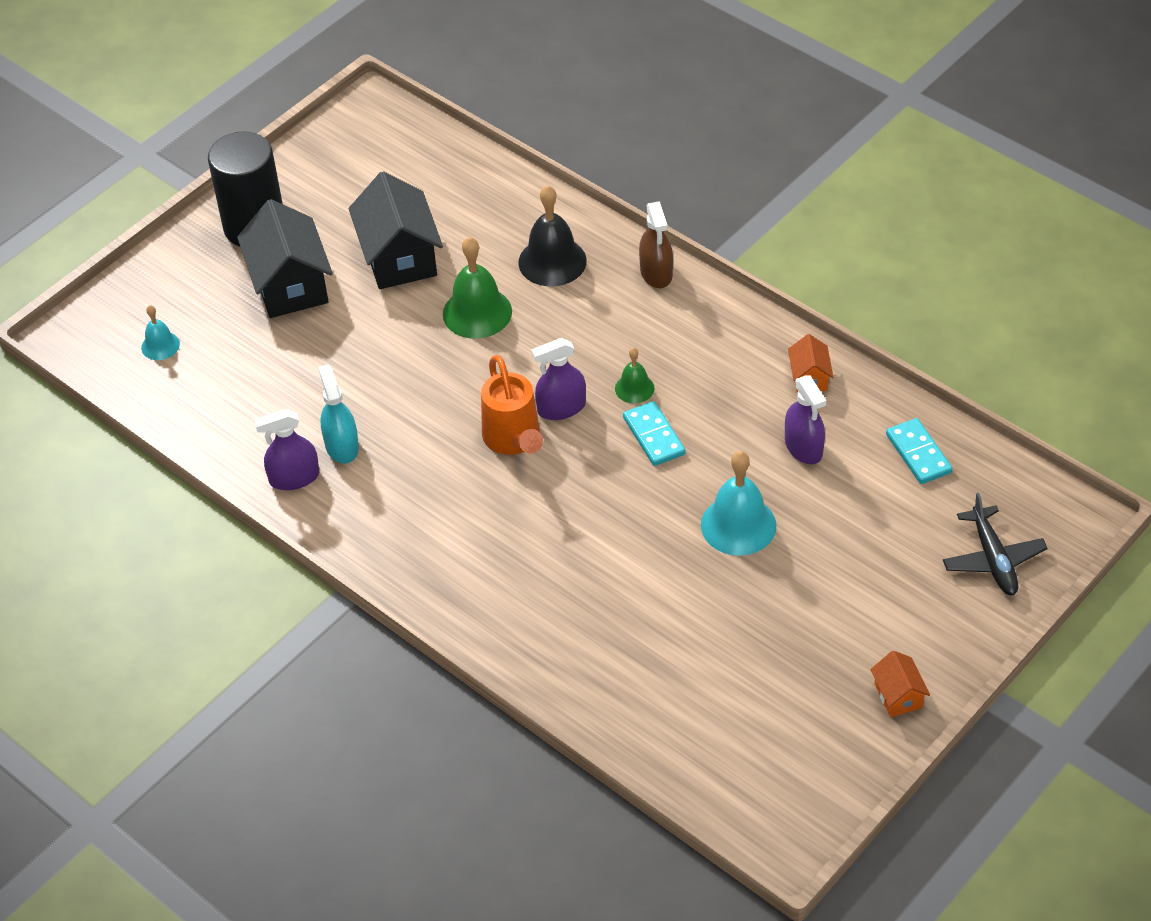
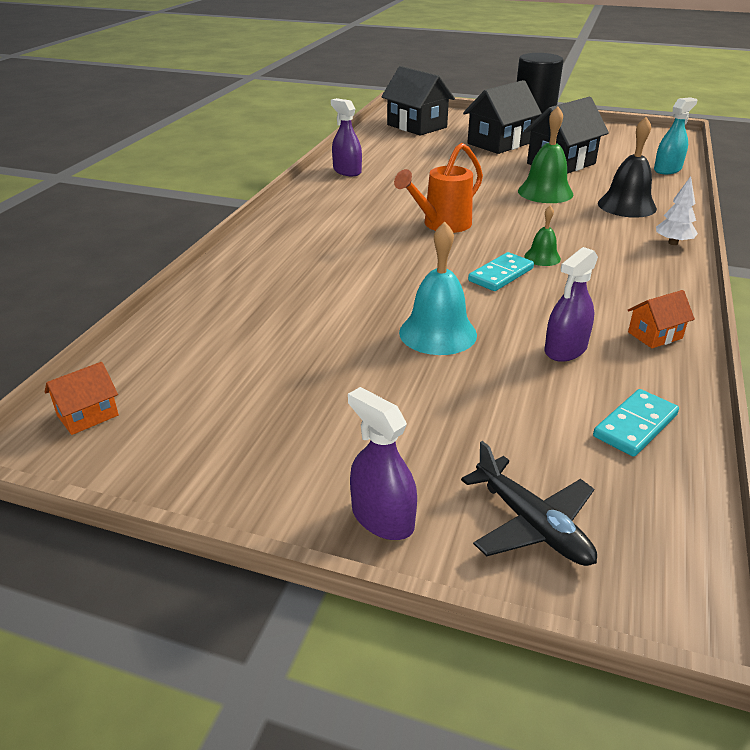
camera: 65 degrees right, 15 degrees down
(160, 345) = (416, 126): turquoise bell -> black house
(342, 446) = (384, 178): turquoise spray bottle -> turquoise spray bottle (667, 169)
(561, 408) = (490, 235): purple spray bottle -> purple spray bottle (382, 518)
(656, 273) = (673, 243): brown spray bottle -> white tree
(898, 696) = (271, 484): orange house -> orange house (88, 415)
(993, 559) = (532, 525): black plane -> black plane turned 90 degrees counterclockwise

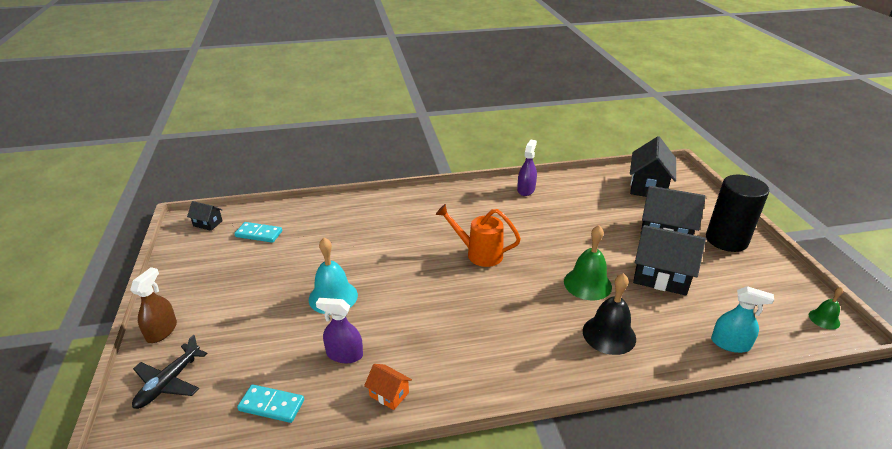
camera: 60 degrees right, 0 degrees up
(88, 415) = (208, 223): orange house -> black house
(382, 518) = (161, 331): purple spray bottle -> brown spray bottle
(501, 275) = (425, 300): turquoise domino -> turquoise domino (259, 234)
(542, 257) = (467, 312): green bell -> green bell (824, 319)
(673, 243) = (557, 377): white tree -> none

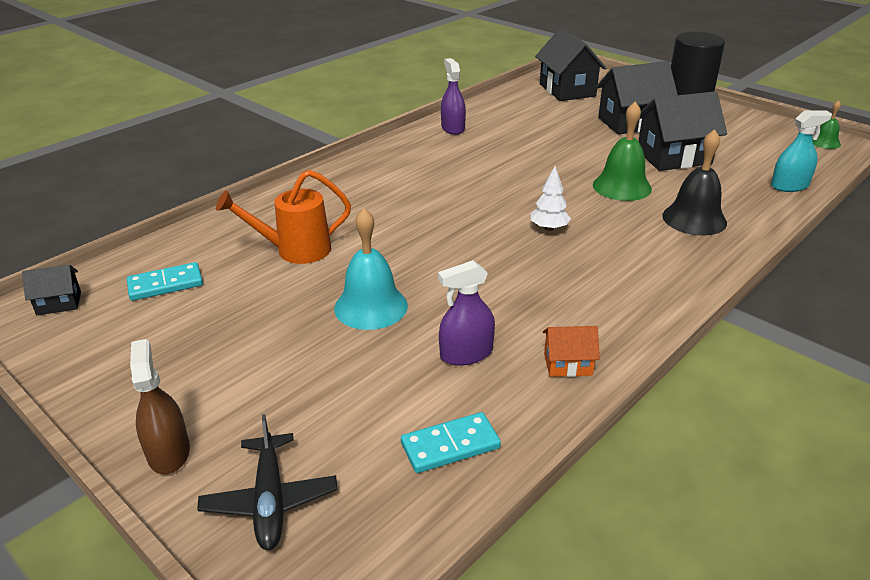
camera: 35 degrees left, 0 degrees up
(479, 254) = (483, 201): orange watering can -> orange watering can (295, 250)
(495, 293) = (549, 228): none -> white tree

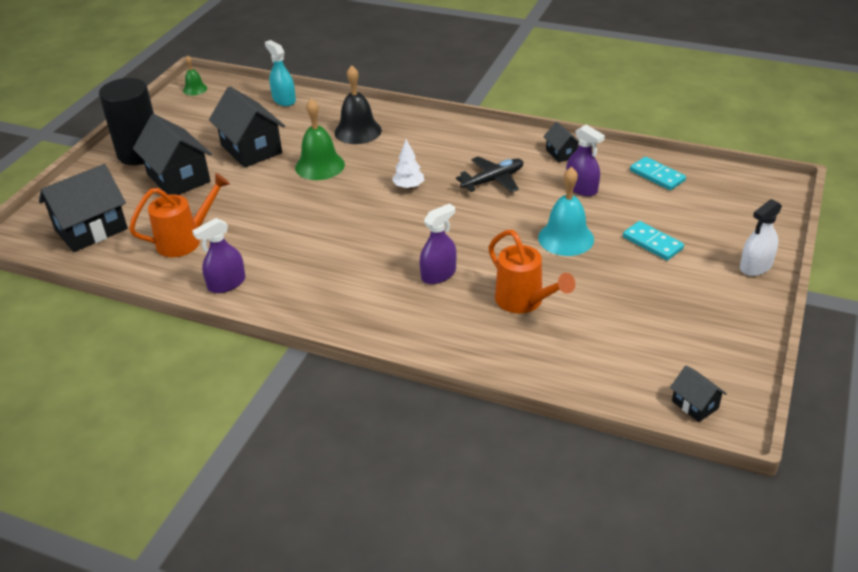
camera: 110 degrees left, 5 degrees up
(165, 284) = (622, 353): turquoise domino -> turquoise domino (652, 243)
(168, 452) = (755, 266): brown spray bottle -> white spray bottle
(270, 500) = (745, 218): black plane -> black plane (493, 180)
(380, 215) = (438, 274): none -> purple spray bottle
(526, 119) = (185, 241): none -> orange watering can
(568, 364) = (561, 153): orange house -> black house

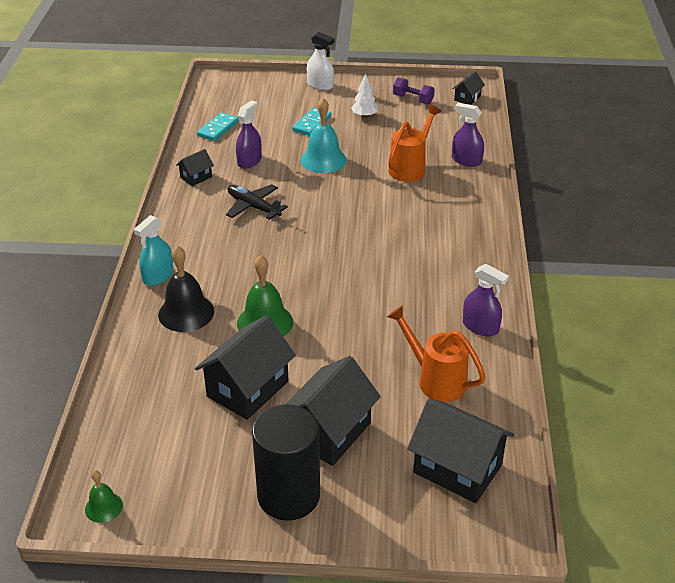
camera: 110 degrees left, 0 degrees up
(284, 100) = (122, 398): turquoise spray bottle -> turquoise spray bottle (158, 276)
(408, 187) = (282, 253): white tree -> white tree (364, 116)
(438, 274) = (400, 211): purple spray bottle -> purple spray bottle (466, 160)
(700, 345) = (413, 99): none -> purple dumbbell

